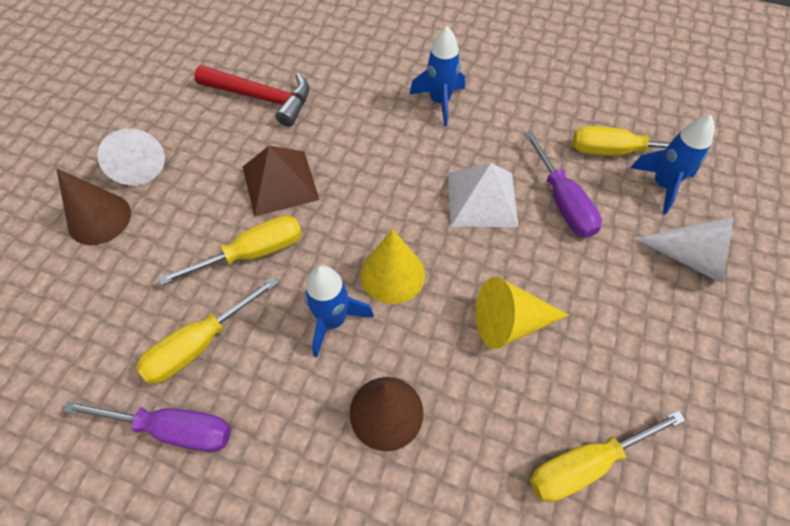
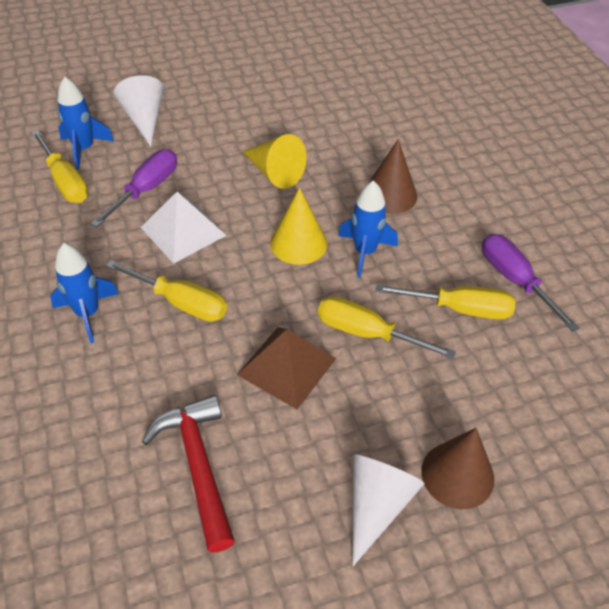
camera: 130 degrees left, 10 degrees down
(586, 464) = (327, 114): yellow screwdriver -> yellow screwdriver (180, 302)

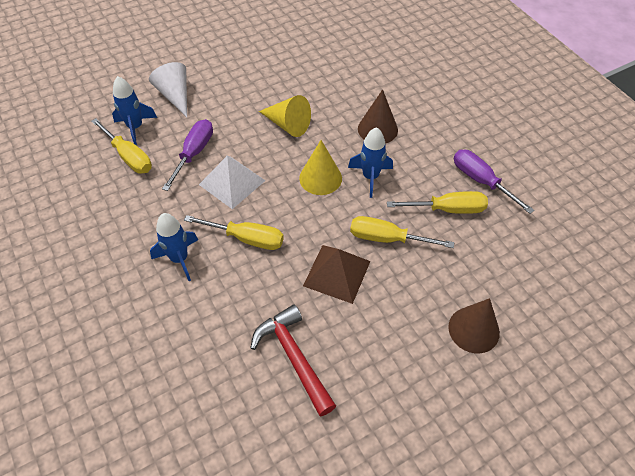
camera: 10 degrees left, 5 degrees up
(376, 505) = (424, 361): white cone -> none

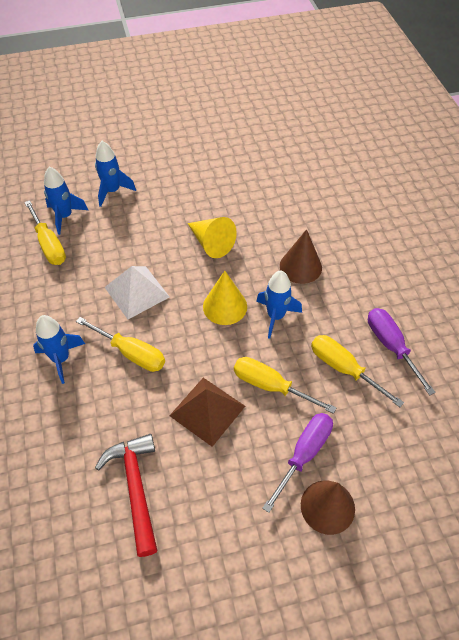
camera: 15 degrees right, 0 degrees up
(175, 95) = (112, 191): white cone -> blue rocket
(194, 153) = (110, 254): purple screwdriver -> purple screwdriver (303, 455)
(447, 209) = (344, 369): yellow screwdriver -> yellow screwdriver turned 150 degrees counterclockwise

